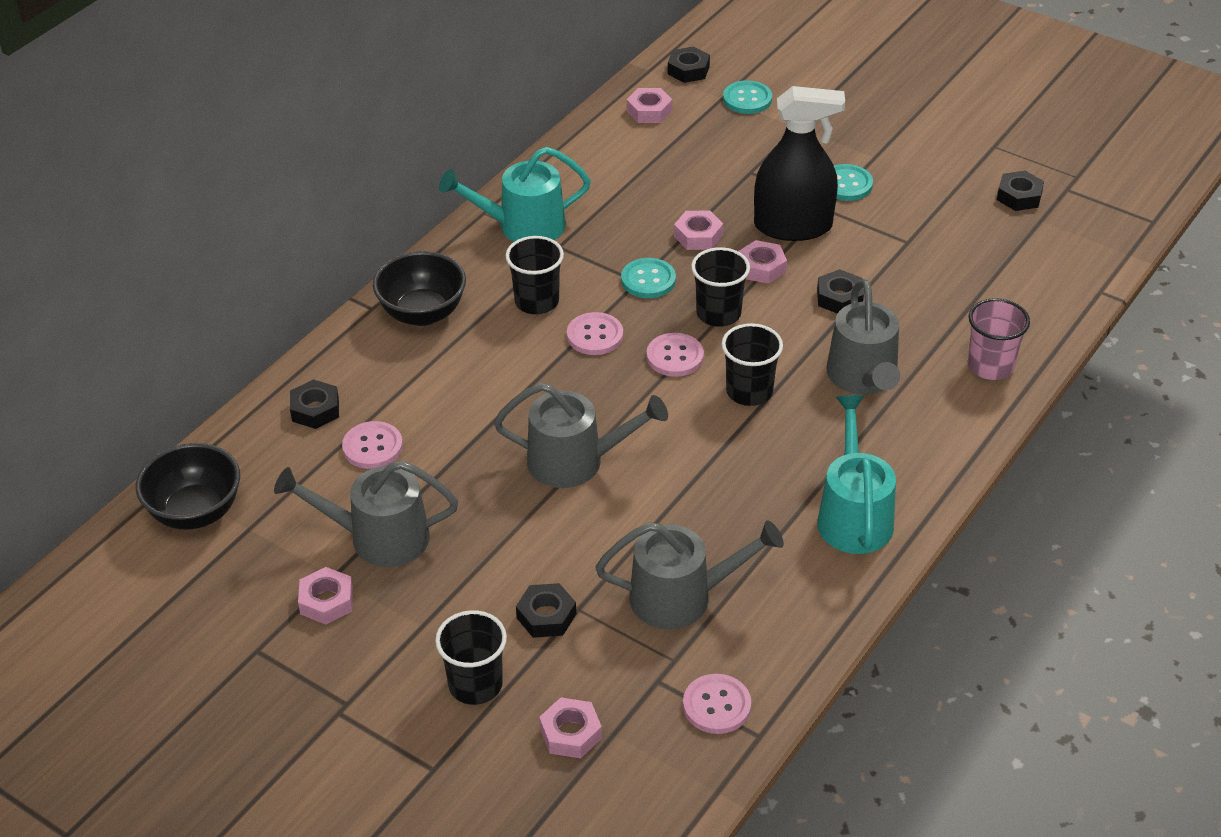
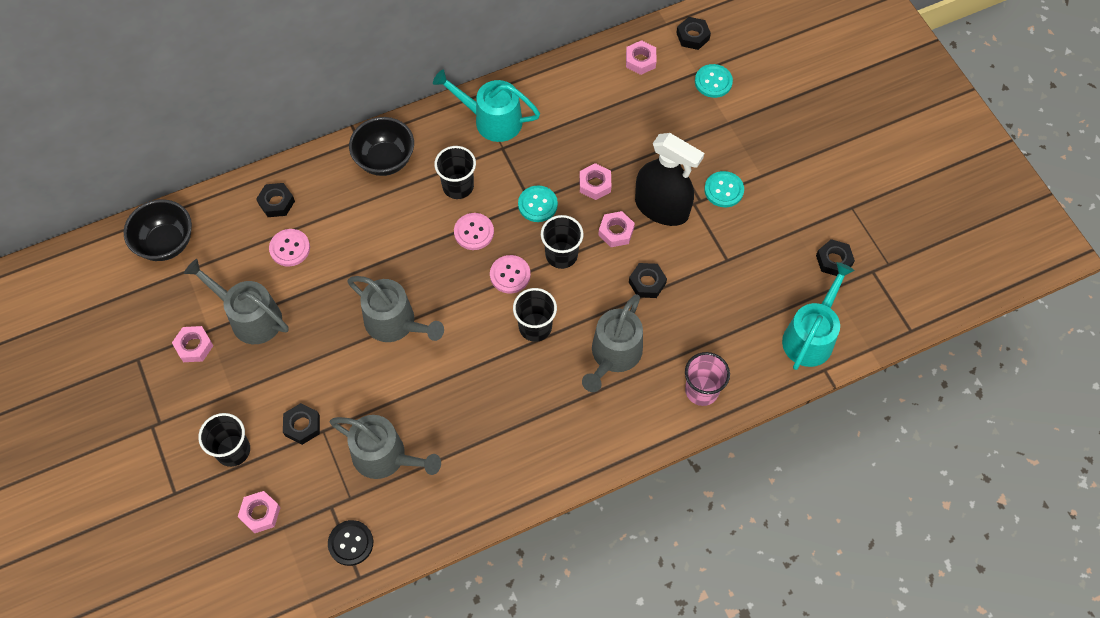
camera: 30 degrees right, 20 degrees up
(716, 705) = (351, 543): pink button -> black button
(854, 516) = (527, 456): turquoise watering can -> turquoise watering can (811, 336)

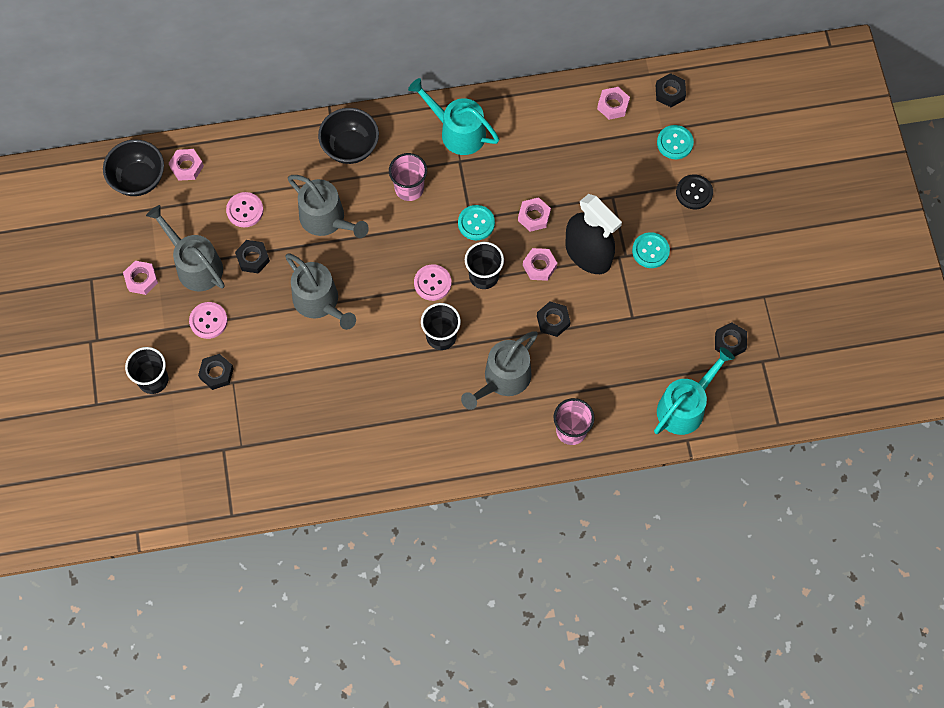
camera: 15 degrees right, 5 degrees up
(260, 513) = (163, 440): pink nut -> pink nut (186, 167)
(276, 202) = (243, 164): black nut -> black nut (253, 258)
(351, 543) = (232, 485): black button -> black button (694, 192)
(385, 457) = (280, 418): grey watering can -> grey watering can (326, 219)
(458, 186) = (409, 188): black cup -> pink cup
(474, 232) = (411, 235): pink button -> pink button (208, 321)

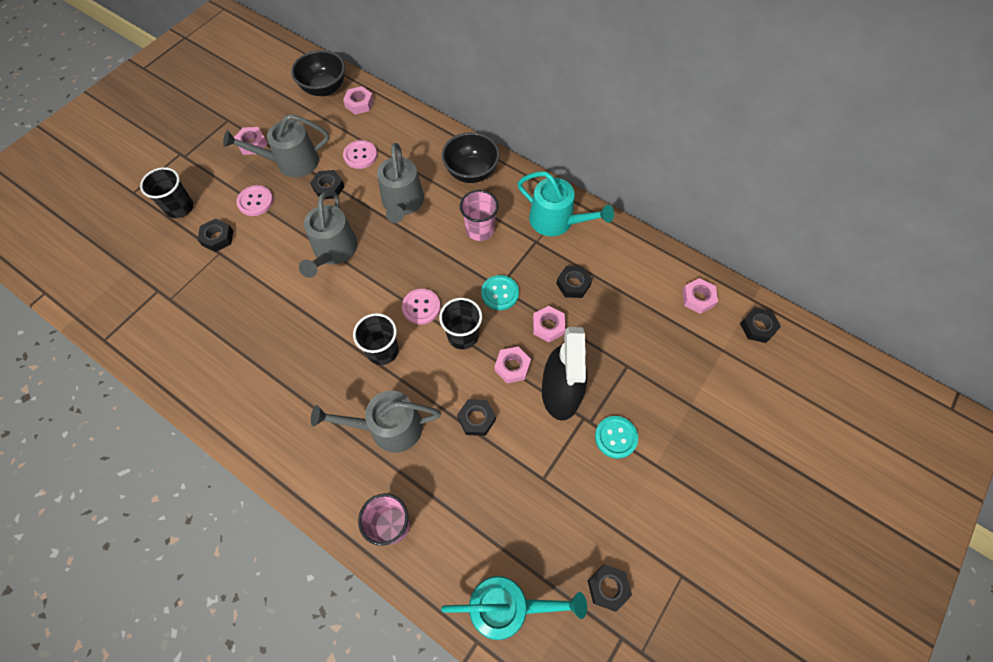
camera: 45 degrees right, 5 degrees down
(195, 265) = (291, 162): grey watering can -> grey watering can turned 105 degrees counterclockwise
(458, 131) = (556, 221): turquoise watering can -> turquoise watering can turned 135 degrees clockwise
(520, 170) = (573, 284): none -> black nut
(675, 143) = (724, 369): turquoise button -> none
(694, 192) = (702, 423): black button -> none

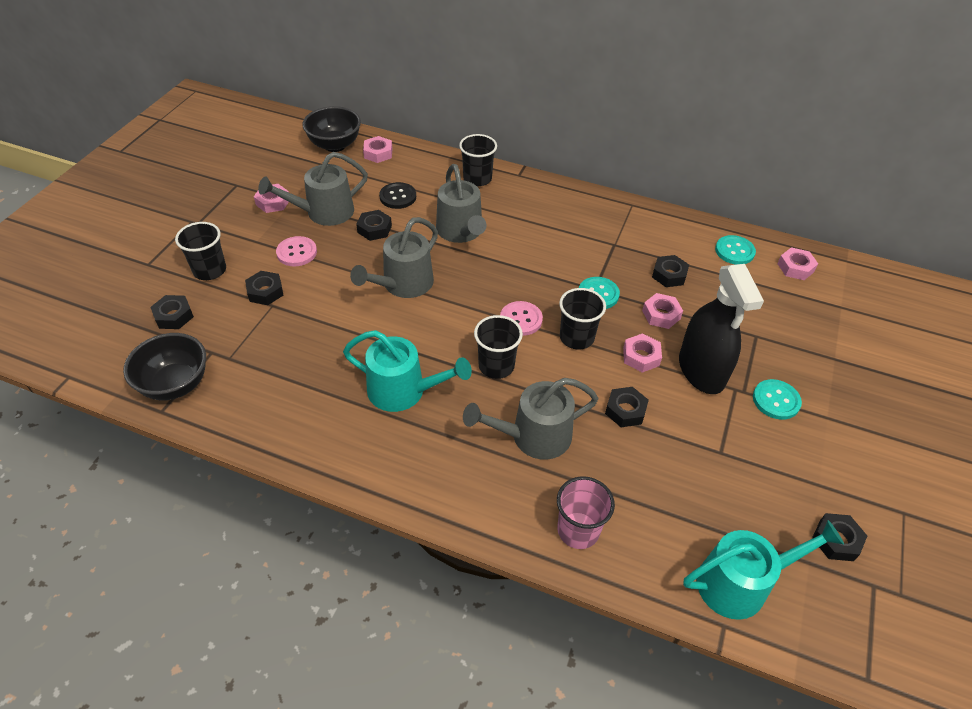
camera: 15 degrees left, 15 degrees down
(333, 251) = (403, 284): grey watering can -> grey watering can turned 45 degrees clockwise
(360, 155) = (398, 197): pink button -> black button
(438, 146) = (477, 179): none -> black cup
(471, 172) = (521, 195): black bowl -> black bowl (175, 384)
(480, 230) = (552, 243): pink cup -> none
(556, 221) = (627, 224): turquoise watering can -> turquoise watering can (403, 391)
(646, 269) = (734, 251): none -> turquoise button
(757, 327) = (863, 282): black nut -> black nut (174, 316)

